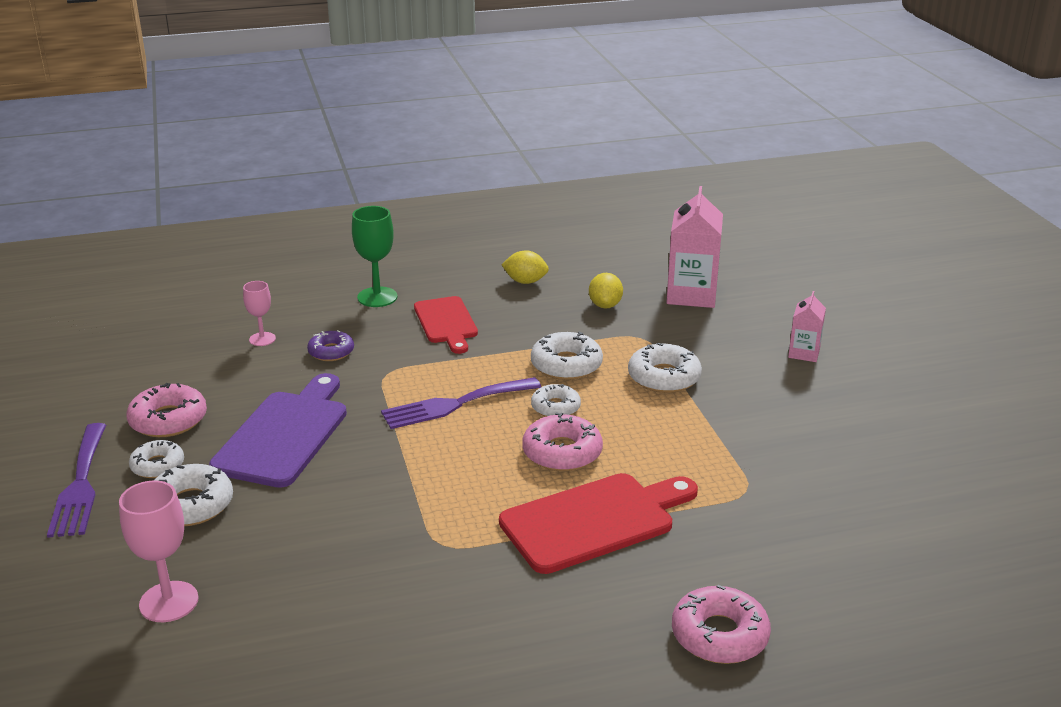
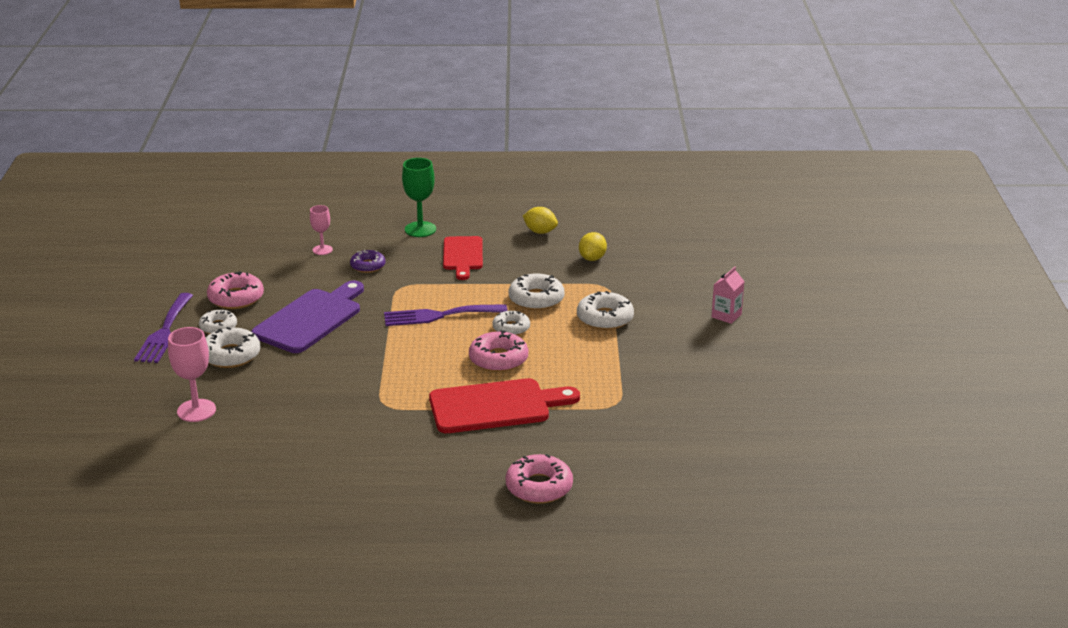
camera: 15 degrees right, 0 degrees up
(691, 295) = (666, 259): pink carton -> none

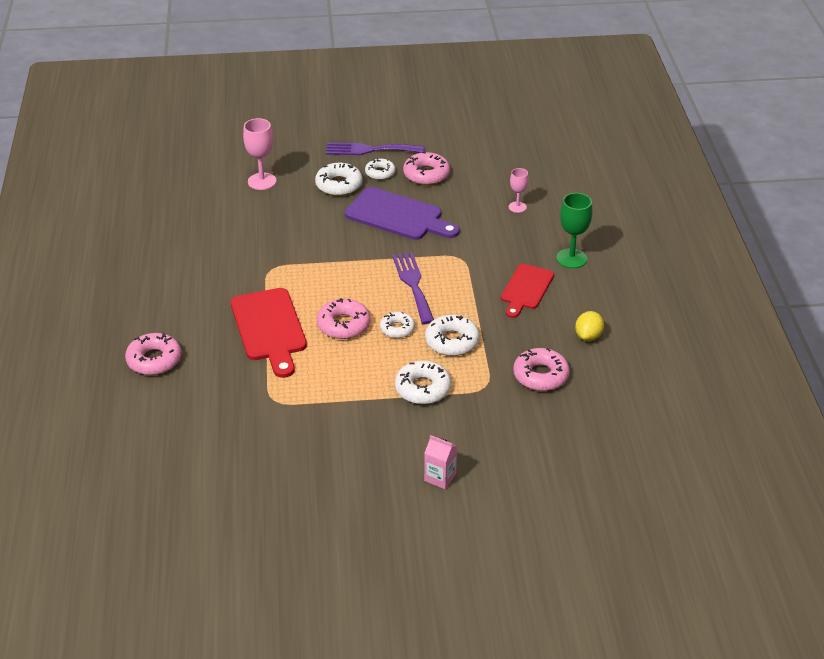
camera: 85 degrees right, 10 degrees up
(368, 266) = (494, 235): purple donut -> none
(462, 256) = (526, 289): red cutting board -> red cutting board turned 60 degrees counterclockwise
(592, 258) = (540, 375): yellow lemon -> pink donut

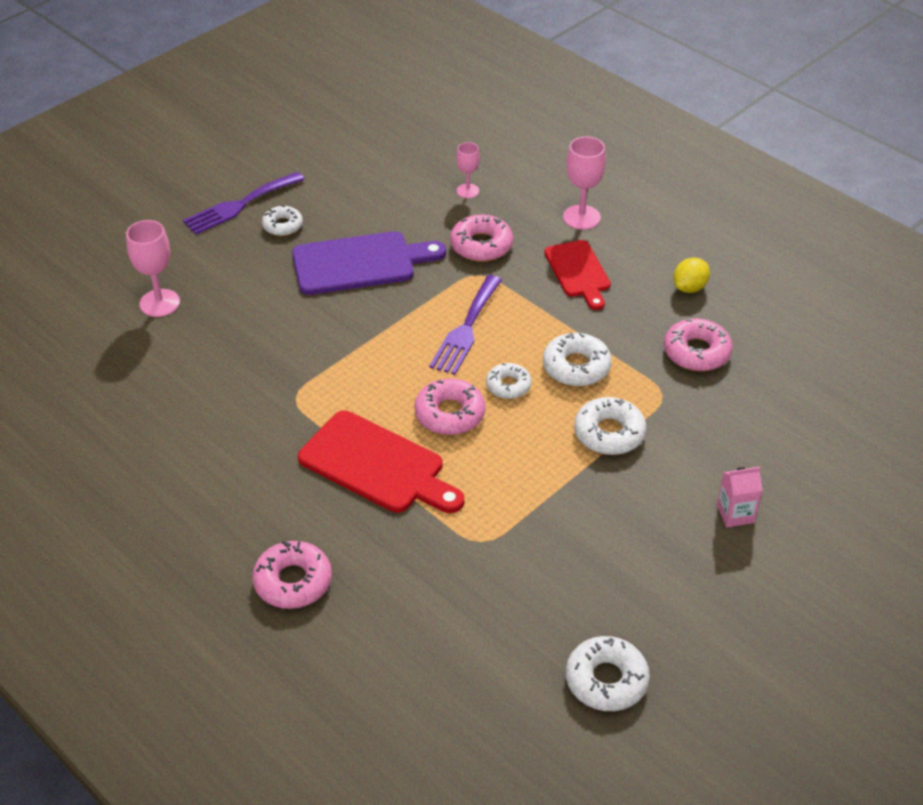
camera: 40 degrees left, 5 degrees up
(339, 185) = (254, 262): white donut -> white donut (606, 680)
(413, 284) = (466, 329): purple fork -> purple fork turned 105 degrees counterclockwise
(426, 174) = (334, 202): pink donut -> pink donut (481, 245)
(571, 258) = (581, 217): green goblet -> pink goblet
(588, 336) = (689, 287): yellow lemon -> yellow lemon turned 60 degrees clockwise

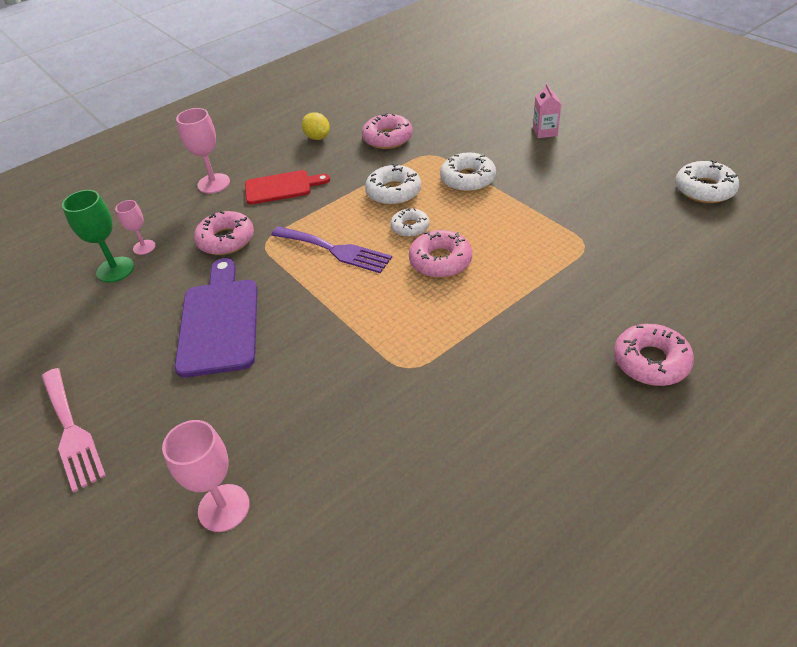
camera: 80 degrees left, 0 degrees up
(240, 205) = (71, 431): purple fork -> pink fork
(282, 225) = (129, 388): white donut -> none
(377, 465) = (502, 306): red cutting board -> none
(433, 180) = (115, 269): none -> green goblet

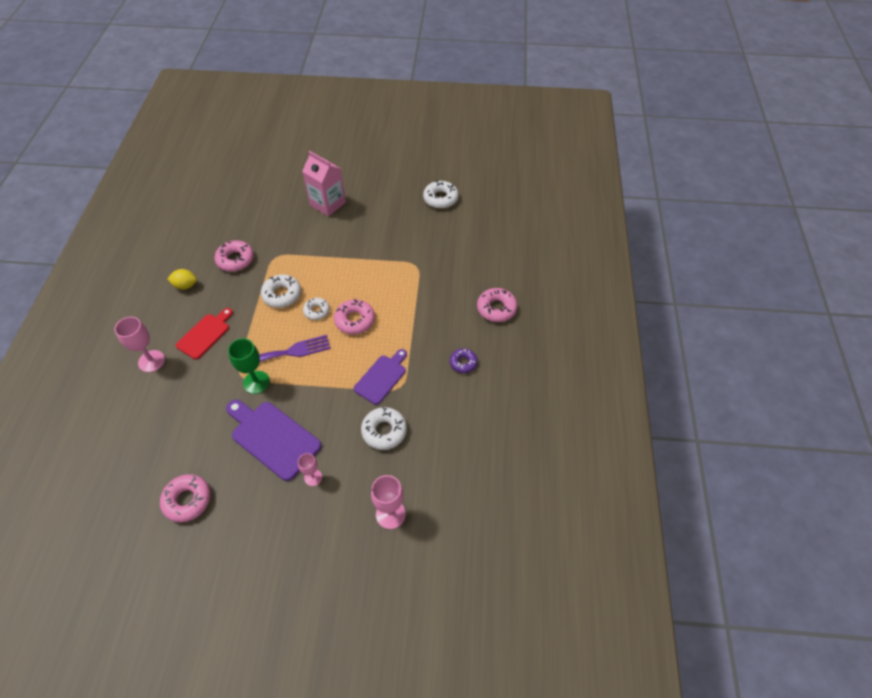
camera: 50 degrees left, 10 degrees up
(71, 431) = (265, 553): pink fork -> none
(115, 269) = (160, 459): green goblet -> green goblet (256, 382)
(144, 247) = (160, 432): pink goblet -> pink goblet (313, 477)
(226, 240) = (212, 390): pink donut -> pink donut (187, 500)
(399, 342) = (382, 377): none -> purple cutting board
(467, 179) = (316, 261): white donut -> white donut (384, 431)
(523, 397) = (463, 363): none -> purple donut
(545, 132) = (328, 204): pink carton -> pink carton, size x1.83

